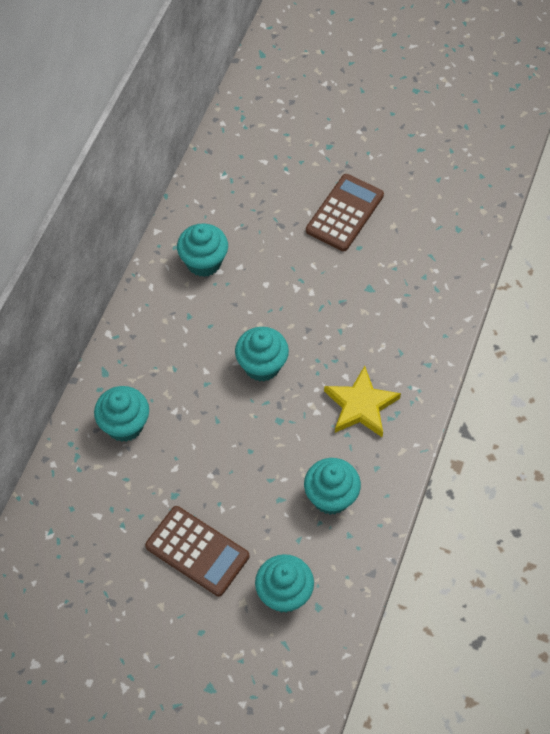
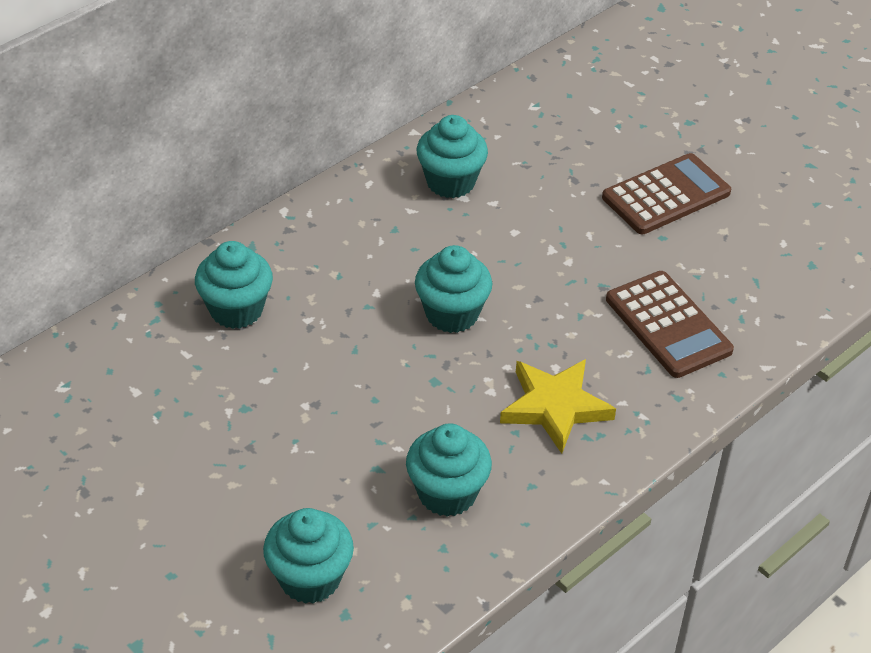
camera: 25 degrees right, 15 degrees down
(197, 551) = (230, 481): brown calculator -> brown calculator (668, 325)

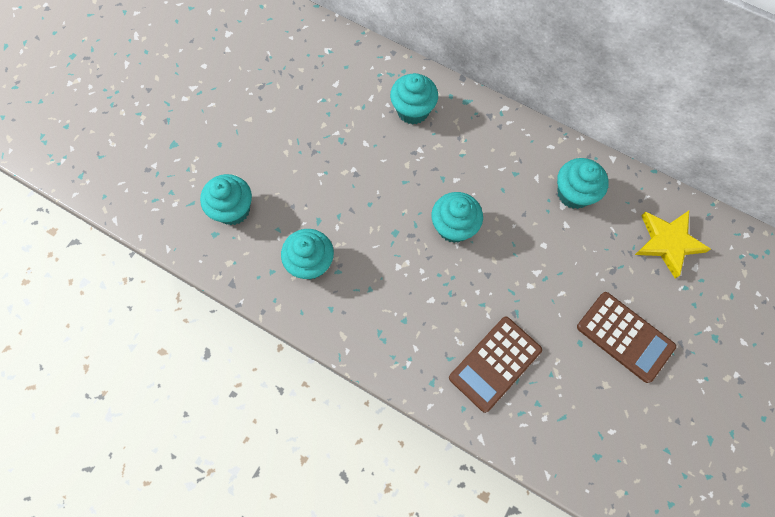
camera: 75 degrees right, 25 degrees up
(555, 407) = (397, 307): yellow star -> yellow star (668, 242)

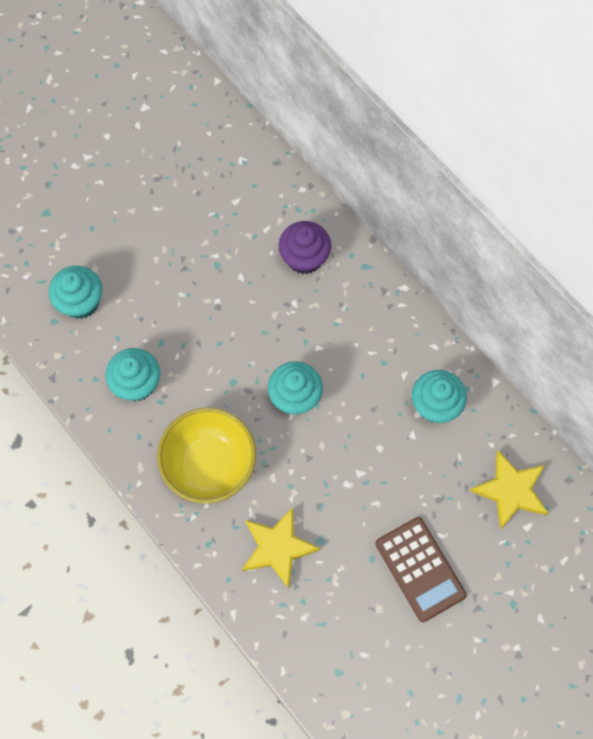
camera: 20 degrees right, 0 degrees up
(404, 311) = (209, 465): none -> yellow bowl
(413, 110) = (304, 258): turquoise cupcake -> purple cupcake
(495, 363) = (277, 548): brown calculator -> yellow star

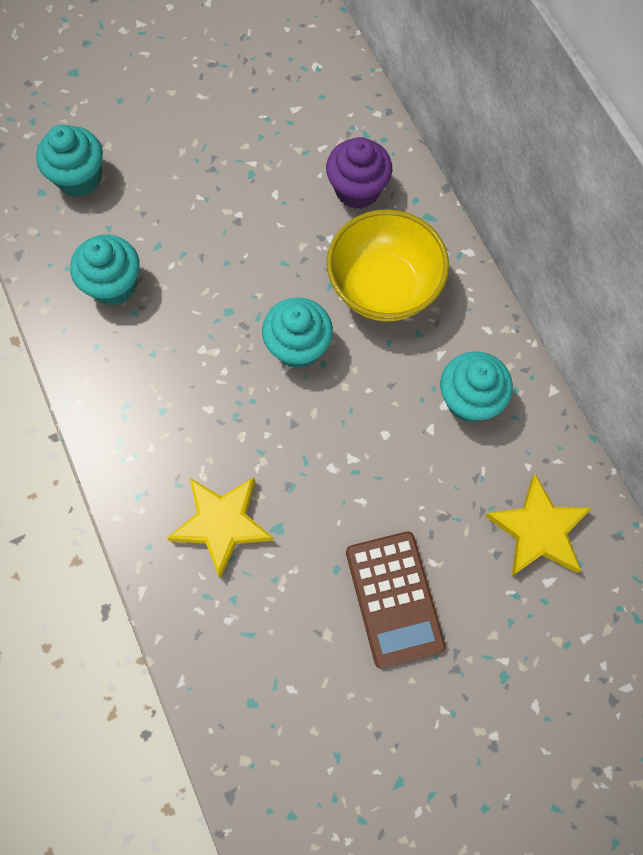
camera: 15 degrees right, 0 degrees up
(209, 465) = (169, 401): yellow bowl -> yellow bowl (384, 287)

